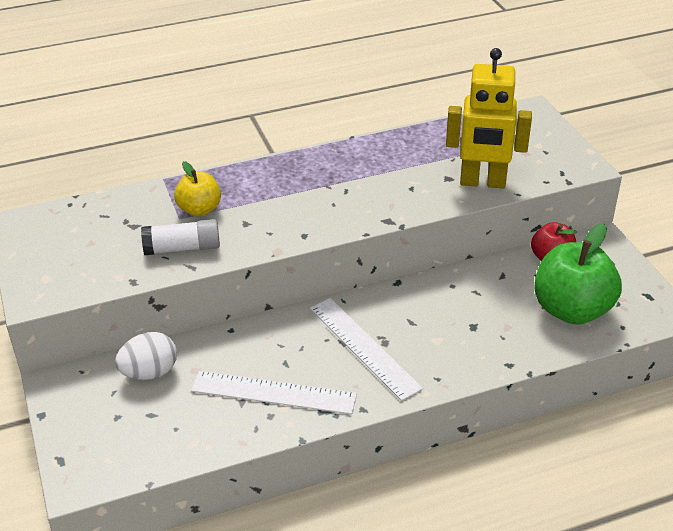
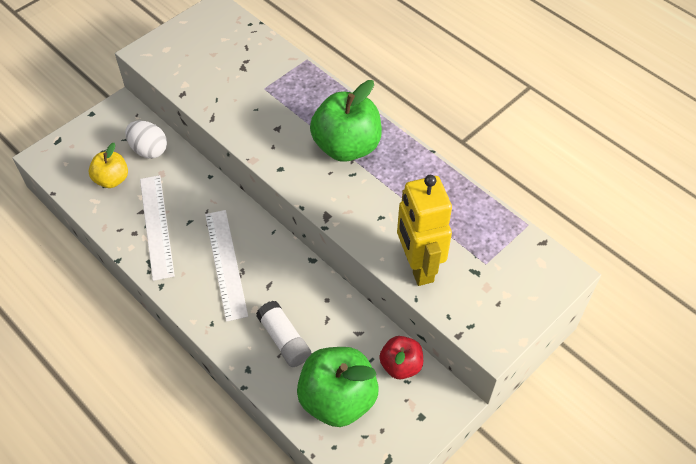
camera: 65 degrees right, 15 degrees up
(182, 248) = (230, 104): white glue stick -> white glue stick (284, 339)
(199, 209) = (280, 95): yellow apple -> yellow apple (112, 179)
(307, 184) = (346, 147): none -> green apple
(364, 347) = (226, 263): white ruler -> white ruler turned 45 degrees counterclockwise

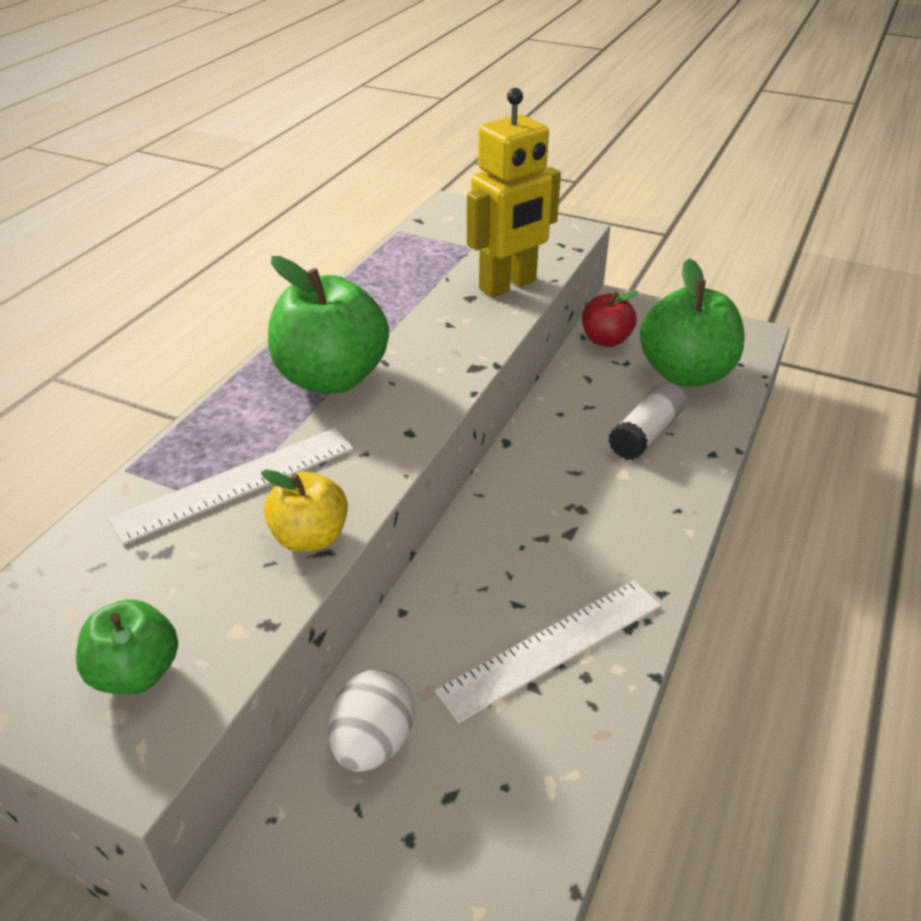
camera: 110 degrees left, 15 degrees down
(112, 179) = (481, 778): yellow apple -> yellow apple (310, 537)
(182, 55) = (136, 672): none -> green apple
(226, 263) = (570, 528): white ruler -> white ruler (236, 483)

